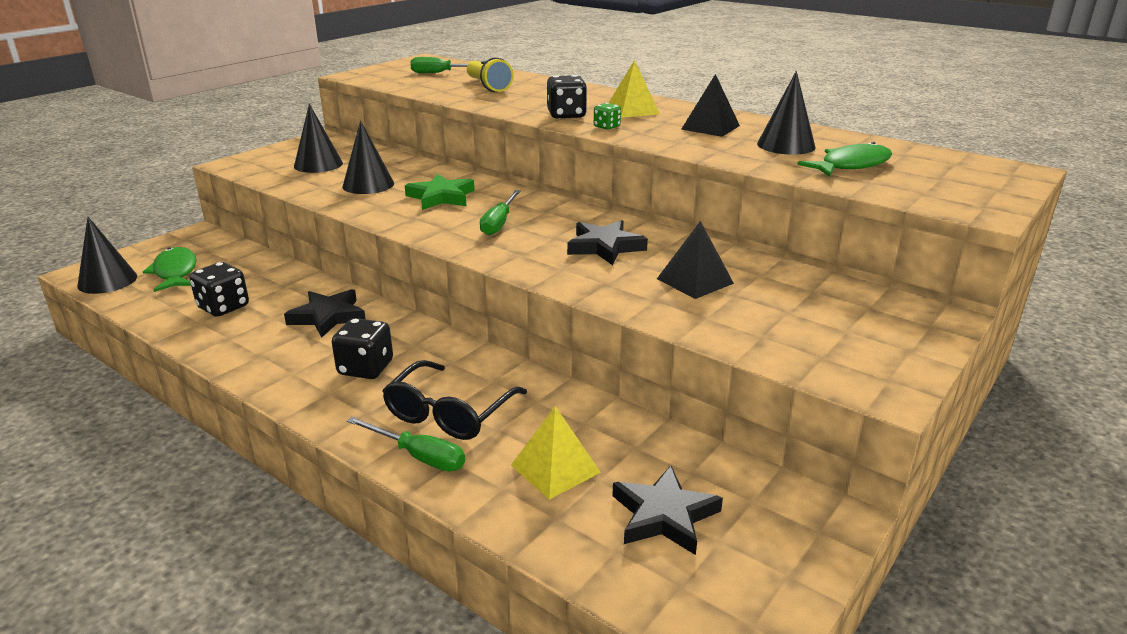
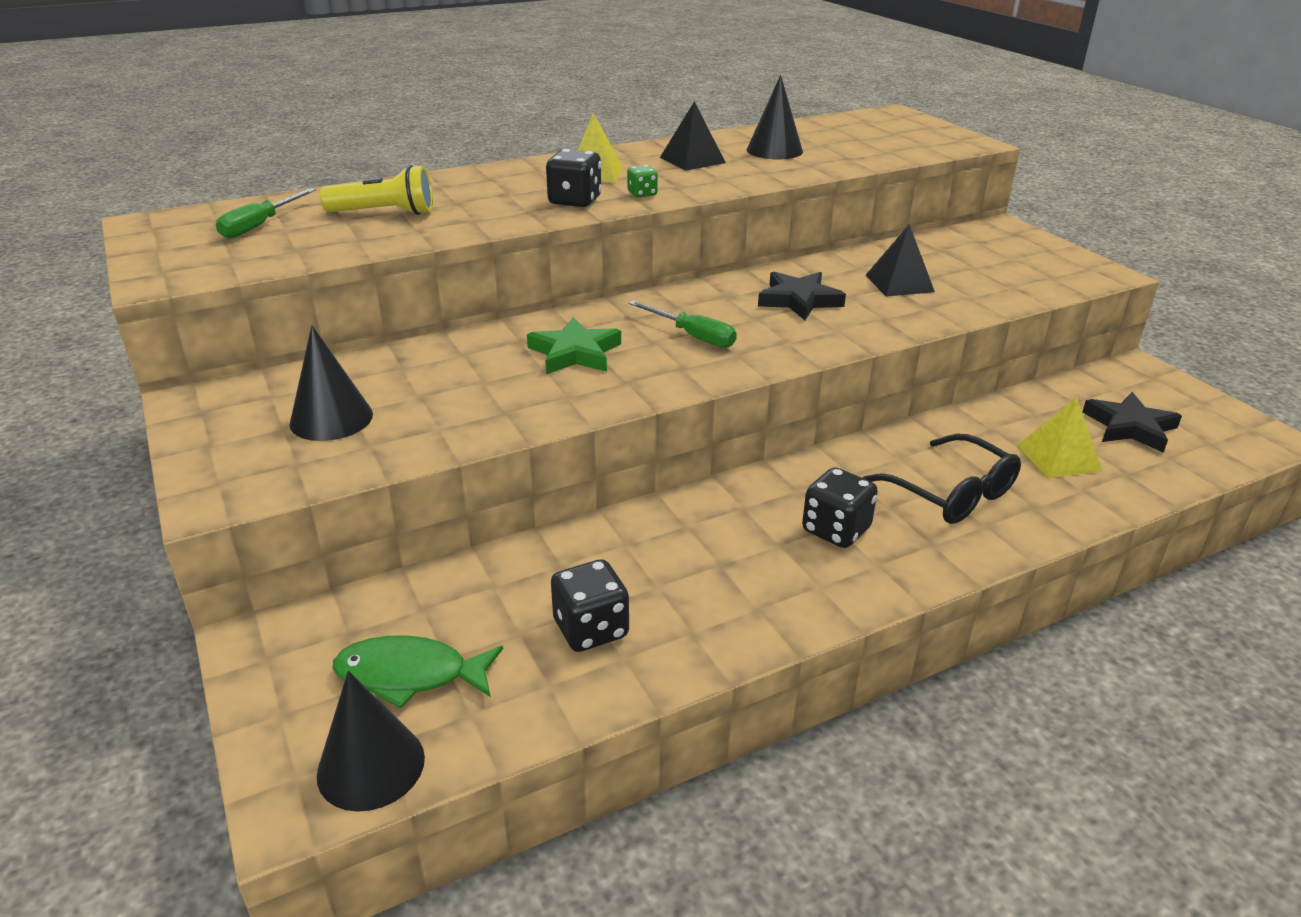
camera: 65 degrees left, 5 degrees up
(328, 317) = (687, 539): black star -> none
(368, 185) = (473, 392): black cone -> none
(419, 456) = (1023, 524): green screwdriver -> none
(851, 165) = (846, 146): green fish -> none

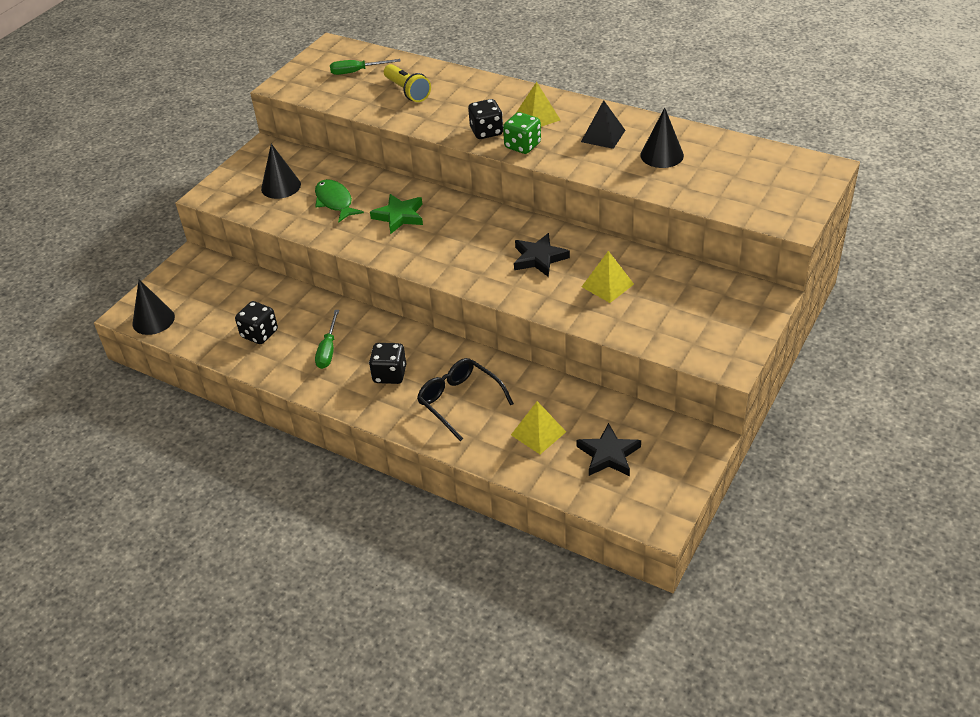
camera: 60 degrees right, 10 degrees up
(410, 675) = (200, 303): green fish -> green fish (335, 202)
(642, 194) = (522, 146): green dice -> green dice, size x1.76
(693, 336) = (454, 242): green screwdriver -> green screwdriver (328, 350)
(899, 283) = (607, 285): black pyramid -> yellow pyramid
(950, 492) = (460, 402): black glasses -> black glasses turned 120 degrees clockwise

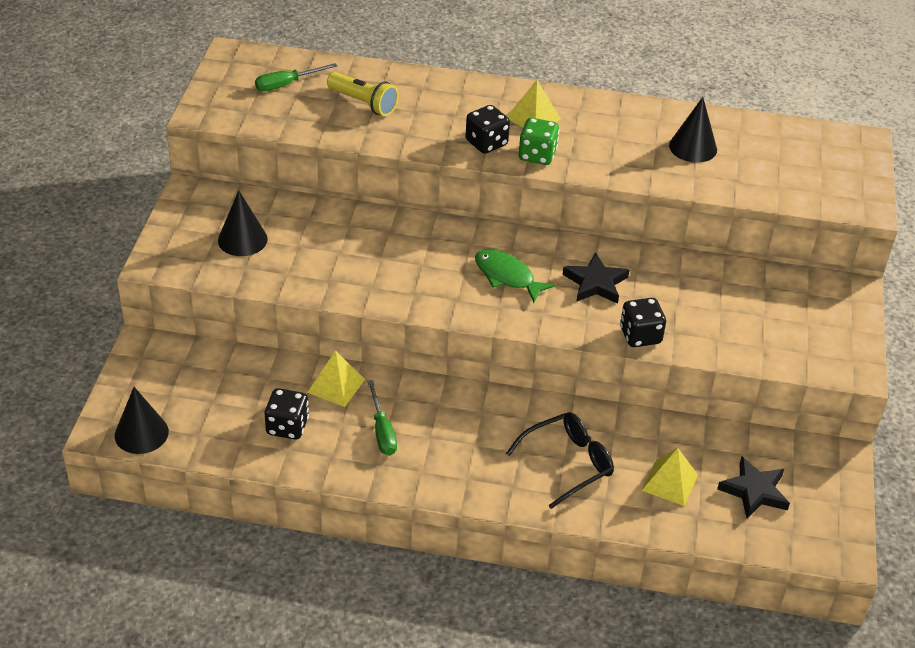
camera: 25 degrees left, 0 degrees up
(335, 202) = (321, 249): green fish -> green fish (507, 276)
(389, 374) = (470, 447): black dice -> black dice (640, 336)
(399, 216) = (409, 256): green star -> none
(460, 402) = (567, 464): black glasses -> black glasses turned 120 degrees clockwise
(603, 136) = (618, 132): black pyramid -> none
(607, 285) = (685, 303): yellow pyramid -> yellow pyramid (336, 386)

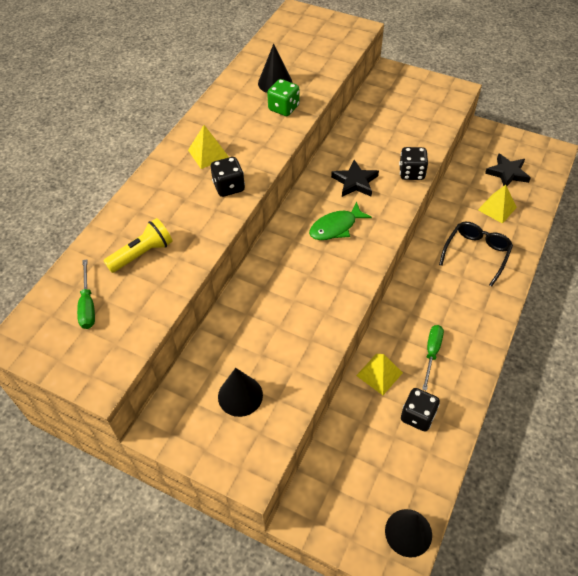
camera: 70 degrees left, 10 degrees up
(382, 431) = (432, 353): green screwdriver -> green screwdriver turned 75 degrees counterclockwise
(537, 155) = (255, 161): green dice -> green dice (284, 108)
(567, 464) = (476, 254): black glasses -> black glasses turned 45 degrees clockwise

